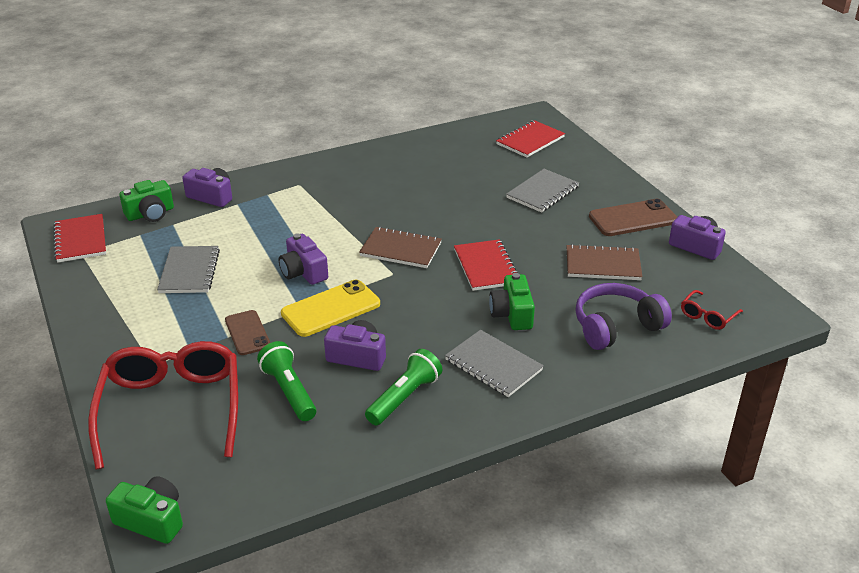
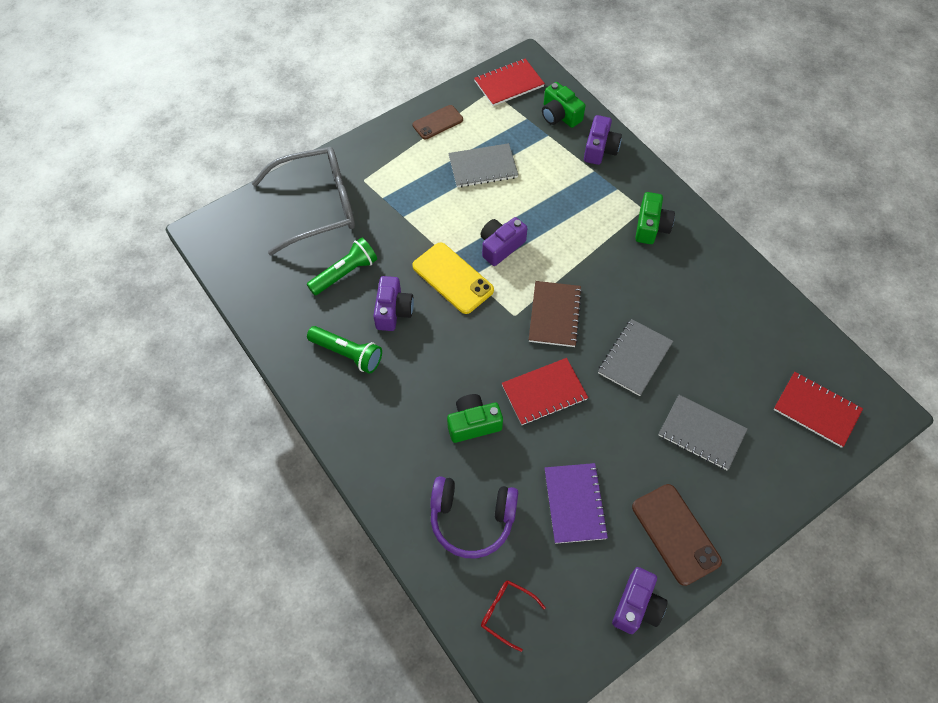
camera: 80 degrees right, 25 degrees up
(152, 520) = (213, 228): green camera -> green camera (651, 226)
(171, 409) = (317, 206): red glasses -> grey glasses
(247, 333) = (410, 228): brown phone -> brown phone (437, 122)
(493, 365) = (397, 416): grey notebook -> grey notebook (634, 358)
(603, 265) = (575, 503): brown notebook -> purple notebook
(616, 326) = (472, 519): purple headphones -> purple headphones turned 135 degrees clockwise

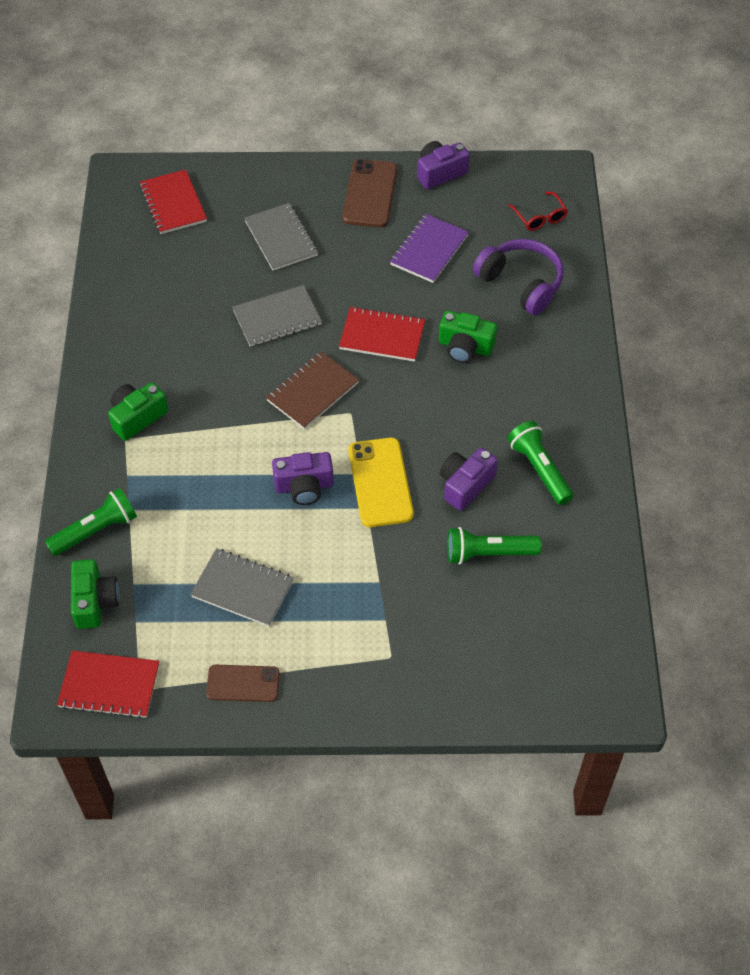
camera: 145 degrees left, 5 degrees down
(317, 206) = (467, 655): grey glasses -> none
(600, 149) = (96, 530): purple camera -> green flashlight

